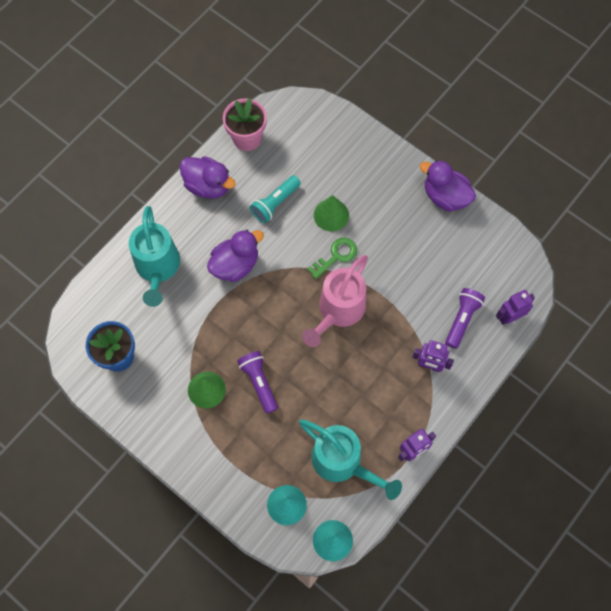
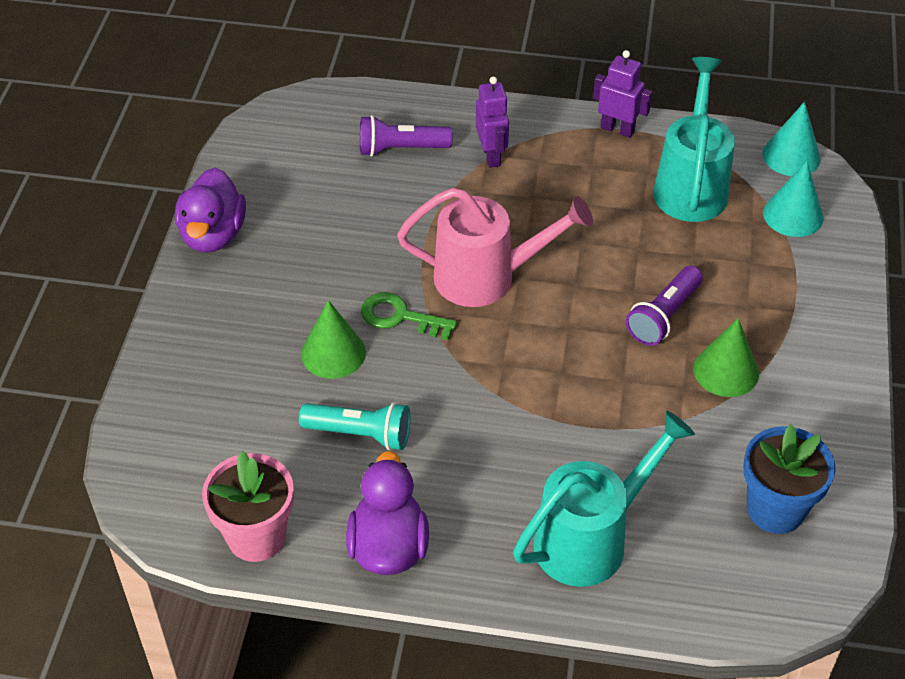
camera: 120 degrees left, 20 degrees down
(235, 265) = (506, 434): purple duck -> none
(509, 317) = (362, 107): purple robot -> none

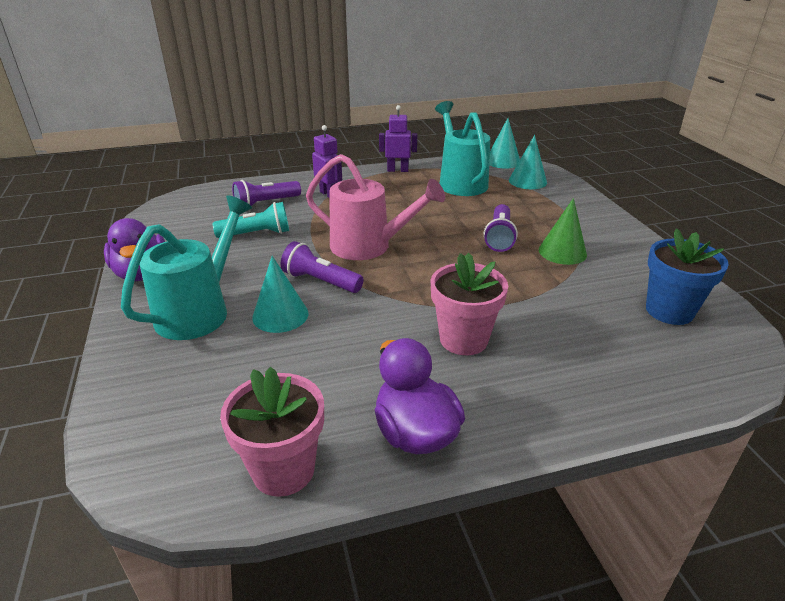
camera: 25 degrees left, 15 degrees down
(333, 353) = (280, 315): green cone -> turquoise cone
(360, 434) = (335, 359): turquoise flashlight -> turquoise flashlight (257, 234)
(400, 317) = (320, 281): green key -> purple flashlight
(487, 277) = (369, 247): pink watering can -> pink watering can turned 45 degrees clockwise
(506, 459) = (463, 339): none -> pink flower pot
(592, 538) = (570, 368): turquoise watering can -> turquoise watering can (200, 310)

